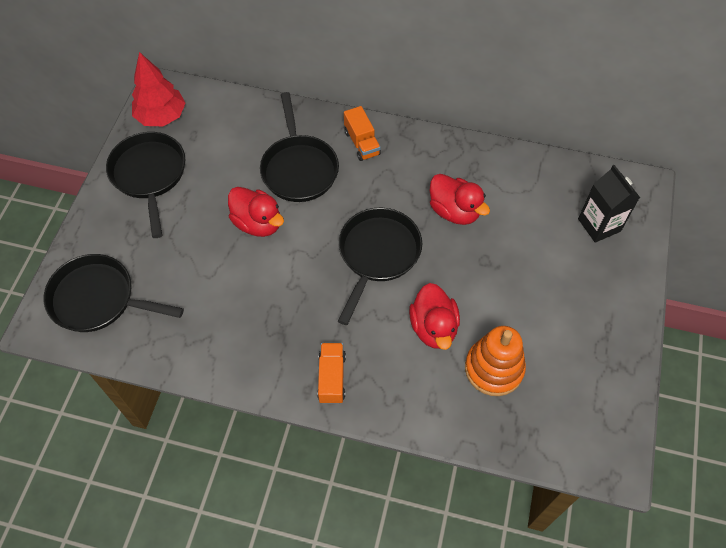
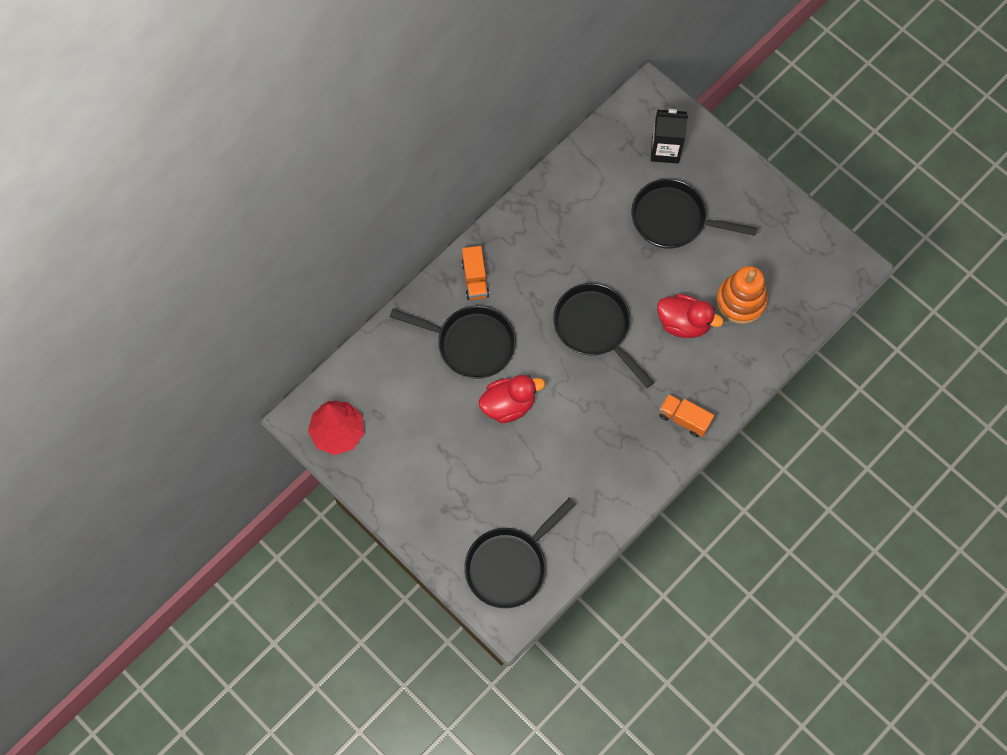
camera: 60 degrees left, 10 degrees up
(149, 175) = (401, 471): black pan -> black pan (673, 219)
(362, 143) = (475, 279): orange truck -> orange truck turned 75 degrees clockwise
(454, 211) = (588, 247): red duck -> none

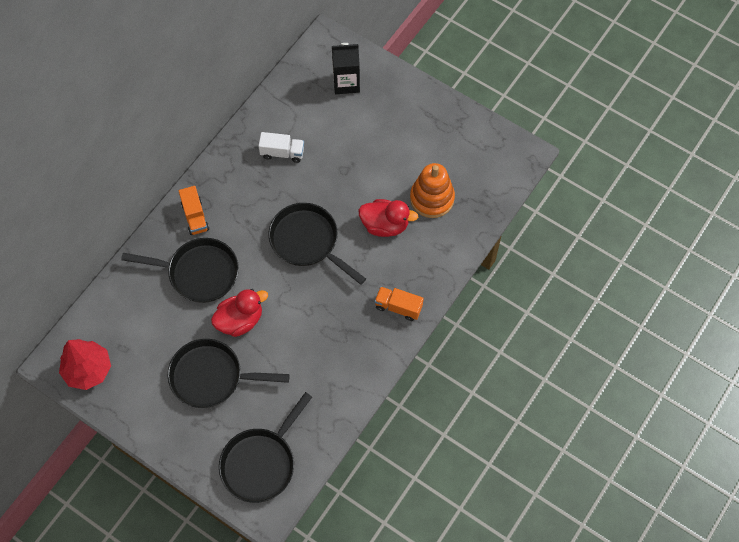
camera: 10 degrees left, 5 degrees down
(581, 221) = (282, 153): none -> white truck
(673, 219) = (362, 139): black pan -> black pan (211, 377)

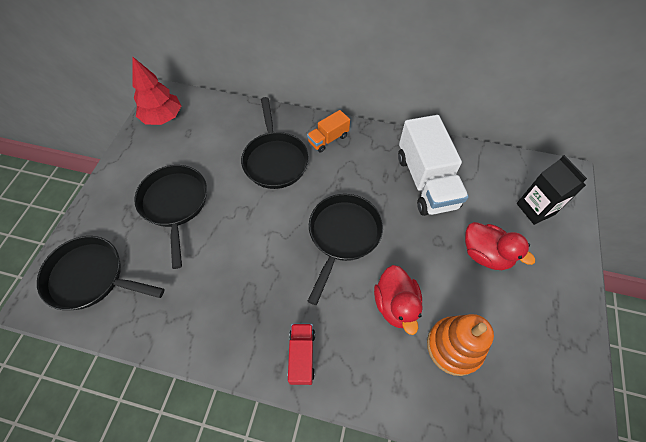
camera: 70 degrees right, 5 degrees down
(240, 320) = (238, 207): red duck -> red duck (485, 254)
(282, 153) = (426, 181): white truck -> white truck, size x1.99
(398, 307) = (302, 356): orange truck -> red truck

